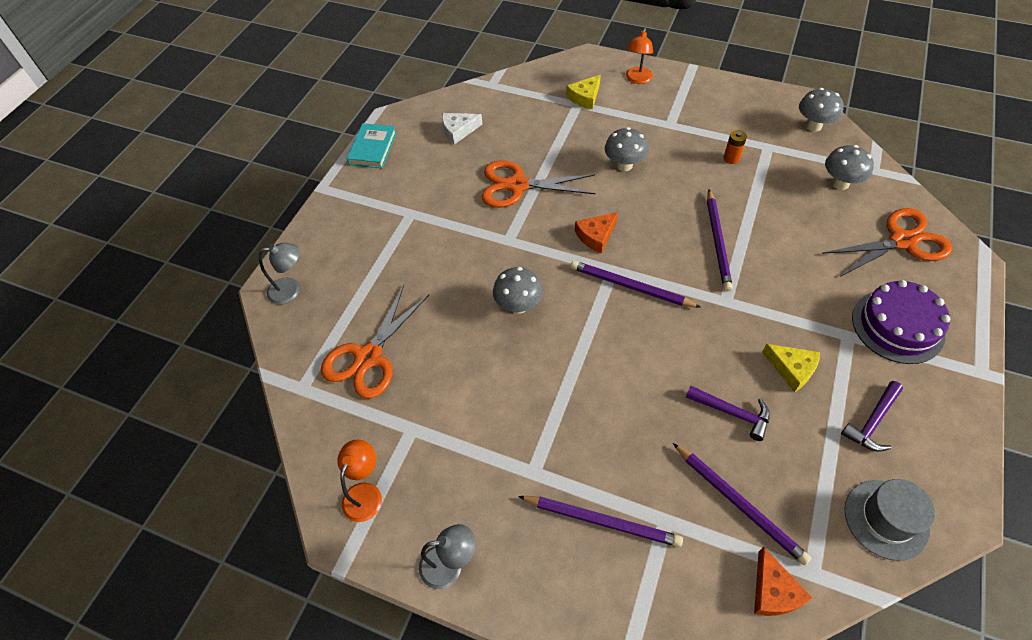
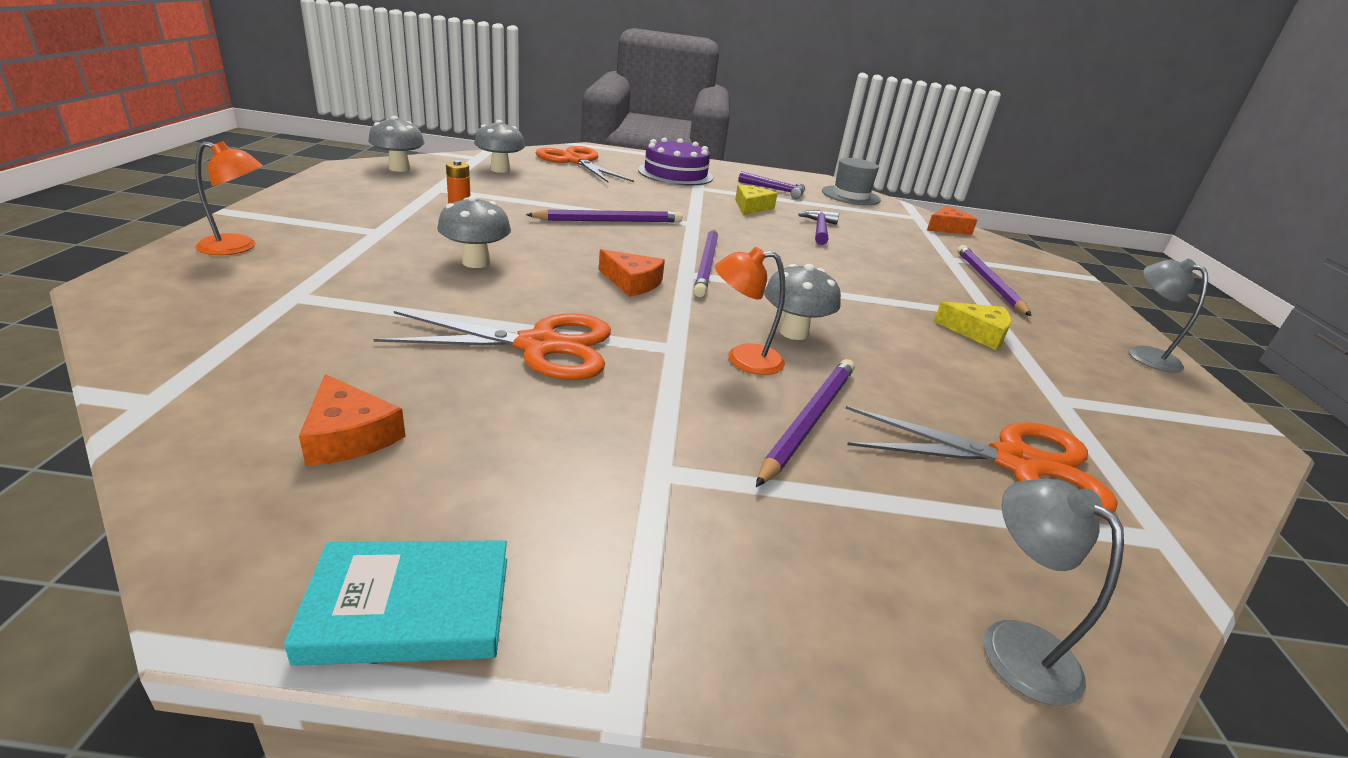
camera: 115 degrees left, 25 degrees down
(365, 493) = (1179, 424): orange lamp -> orange lamp (743, 359)
(458, 131) = (349, 435): white cheese -> orange cheese
(517, 185) = (539, 346): orange scissors -> orange scissors turned 75 degrees counterclockwise
(585, 97) = (272, 289): yellow cheese -> yellow cheese (977, 333)
(739, 504) = (898, 233): purple pencil -> purple pencil (808, 420)

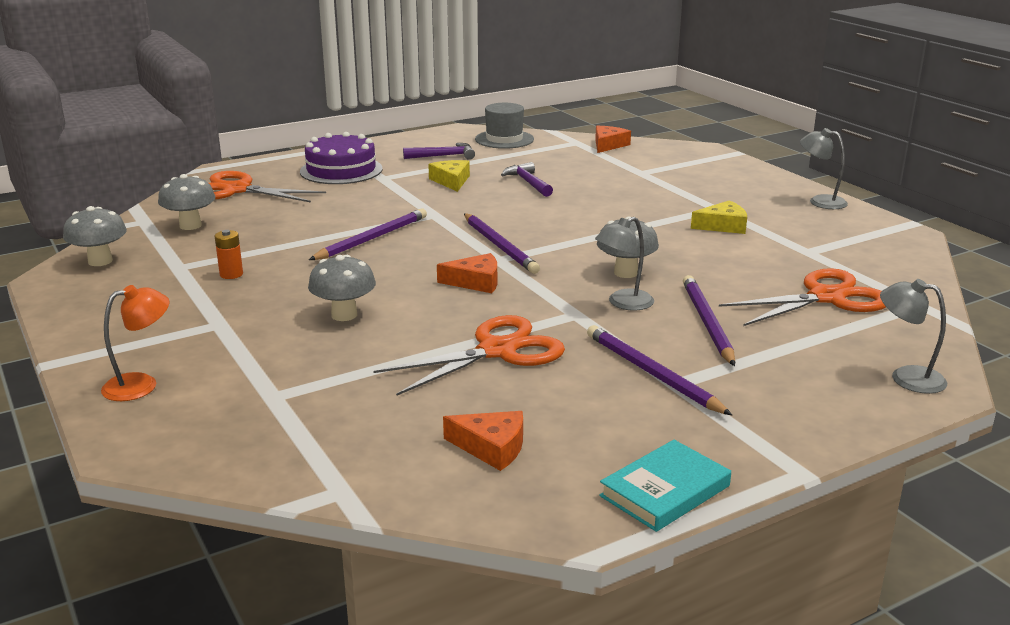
camera: 30 degrees left, 5 degrees down
(743, 359) = (623, 303): orange lamp -> grey lamp
(988, 282) = (686, 183): purple pencil -> purple pencil (652, 373)

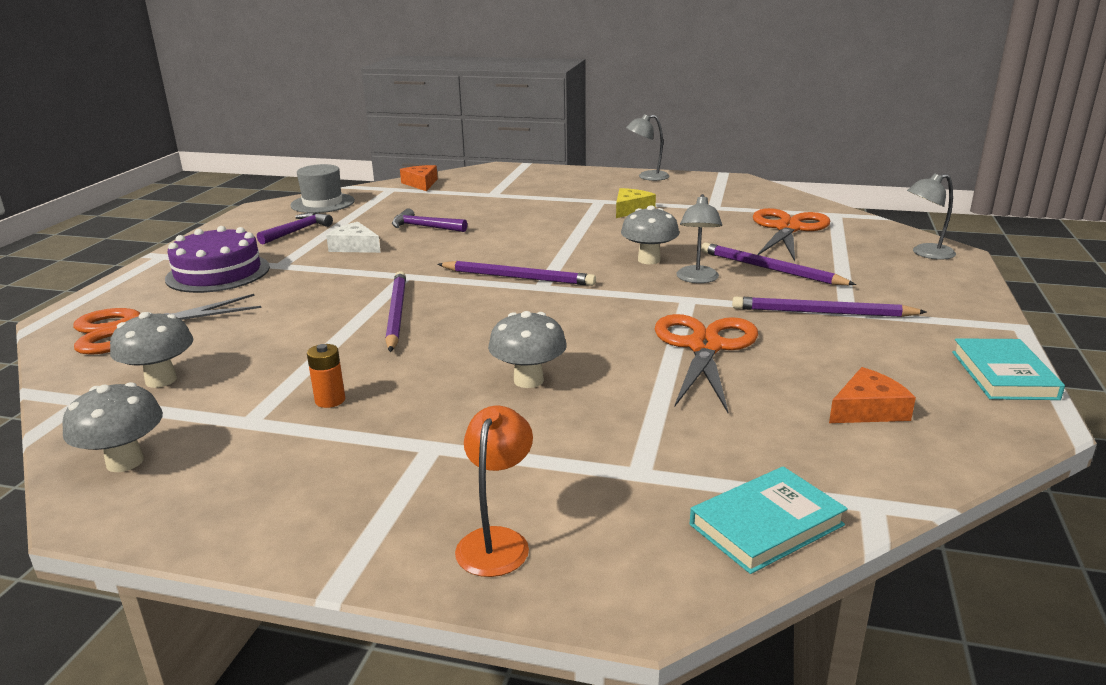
camera: 45 degrees left, 0 degrees up
(262, 460) = (766, 525): none -> turquoise book
(451, 181) = (354, 247): yellow cheese -> white cheese
(476, 282) = (566, 309): orange cheese -> none

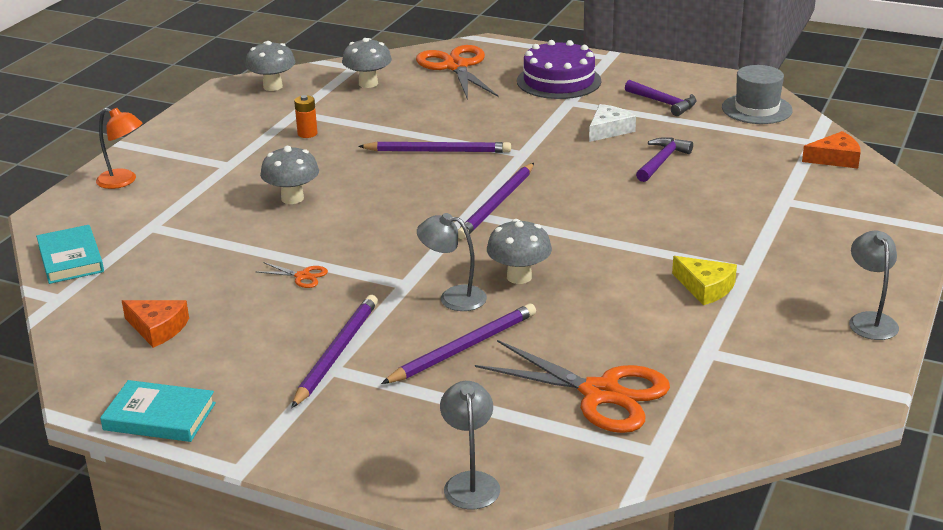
camera: 100 degrees right, 5 degrees up
(704, 347) = (302, 276): orange scissors -> orange scissors, size x0.42
(868, 409) = (158, 328): orange cheese -> orange cheese turned 45 degrees counterclockwise

